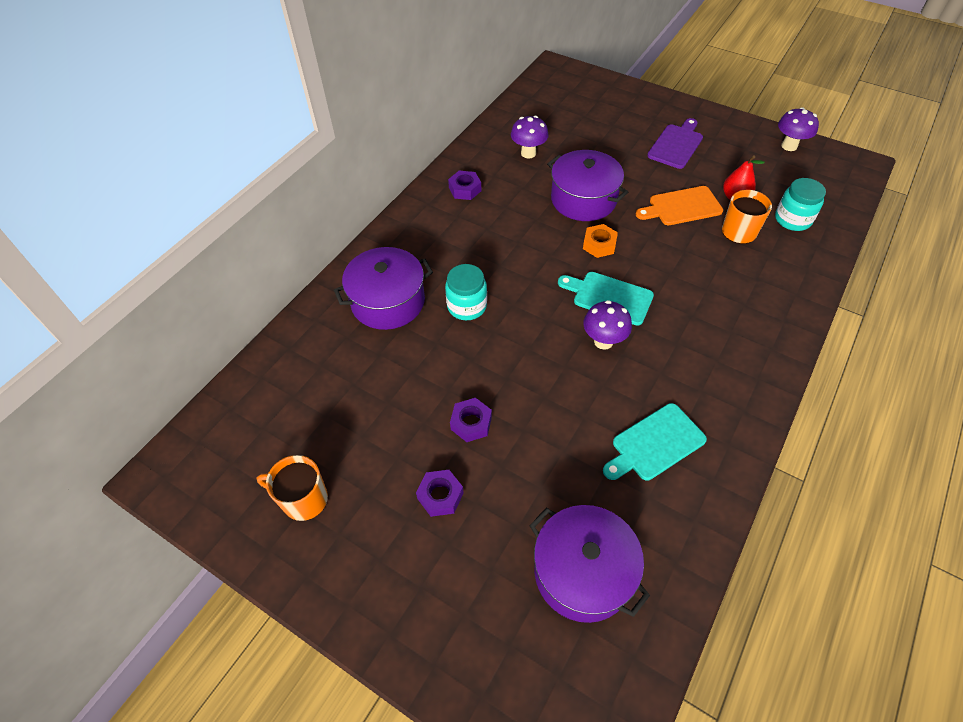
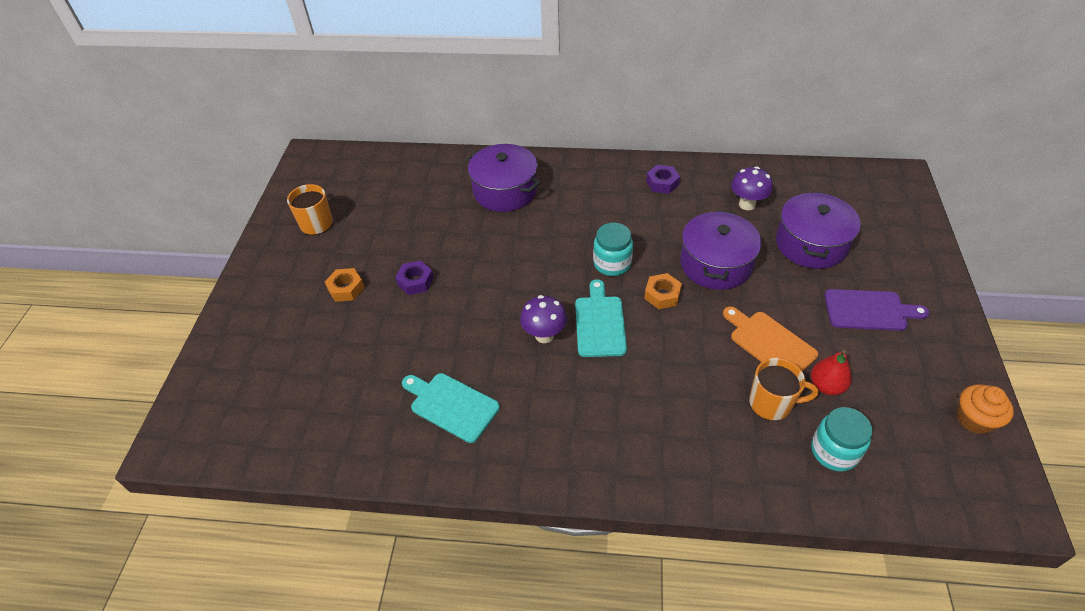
camera: 65 degrees right, 5 degrees down
(440, 496) = (346, 289): purple nut -> orange nut
(467, 306) = (528, 235): turquoise jar -> turquoise jar (612, 263)
(582, 572) = (313, 393): purple pot -> purple pot (811, 244)
(789, 146) = (974, 419): purple mushroom -> orange cupcake

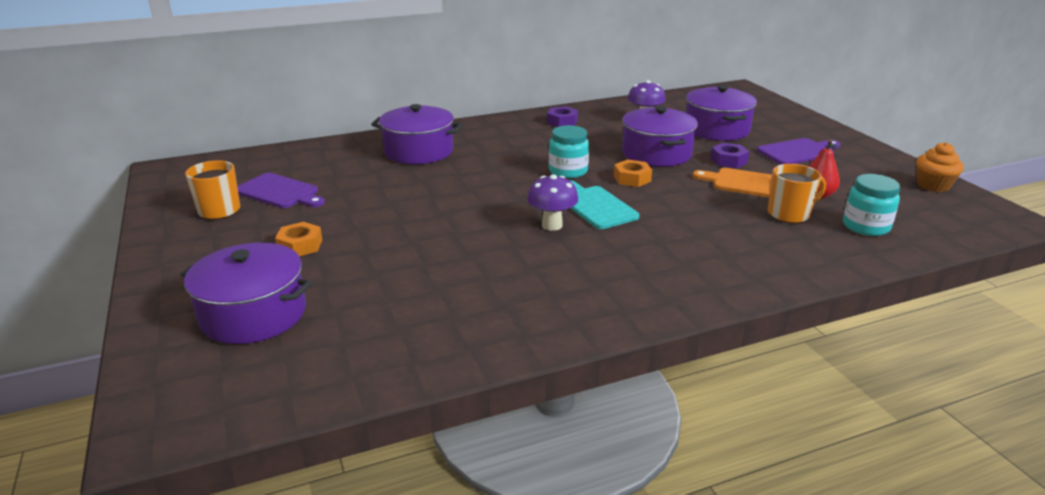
camera: 30 degrees left, 20 degrees down
(276, 356) = (253, 314): none -> purple pot
(368, 214) = (279, 192): none -> purple cutting board
(415, 281) = (379, 223): purple nut -> purple nut (728, 161)
(451, 405) = (505, 293): turquoise cutting board -> none

